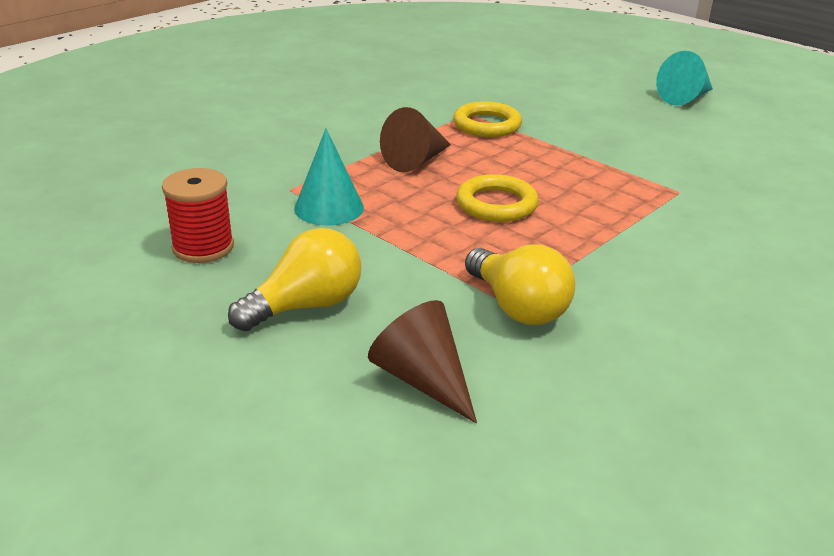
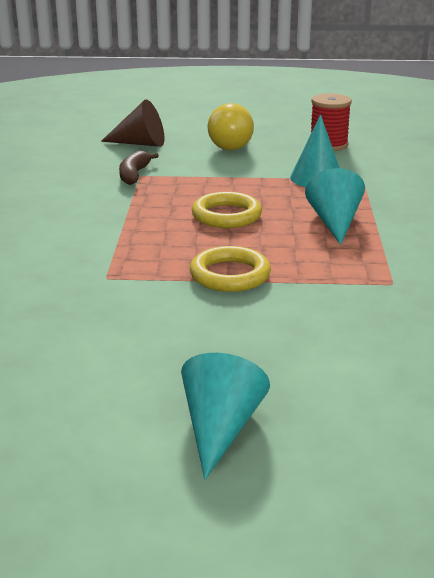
camera: 140 degrees right, 5 degrees down
(416, 161) = (335, 222): brown cone -> turquoise cone
(487, 125) = (353, 276): yellow ring -> yellow ring (230, 275)
(518, 307) = (134, 175): yellow light bulb -> brown banana

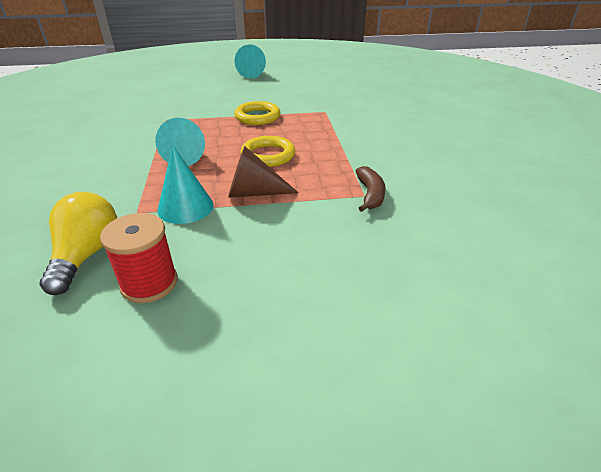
camera: 170 degrees right, 10 degrees up
(140, 143) = (406, 256): brown cone -> brown cone (253, 192)
(233, 145) = (284, 267): yellow light bulb -> yellow light bulb (87, 255)

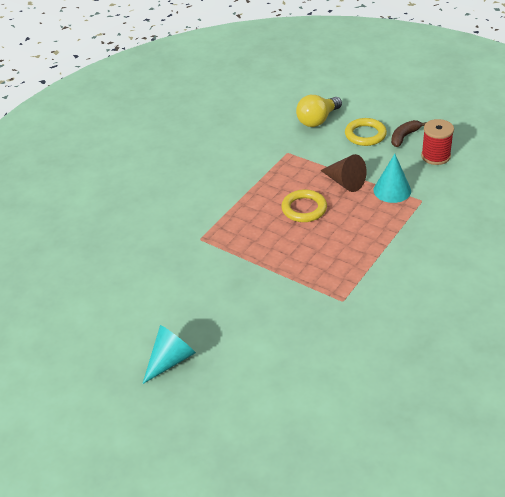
camera: 135 degrees left, 5 degrees up
(87, 255) = (460, 183): yellow light bulb -> yellow light bulb (317, 120)
(185, 156) = (361, 237): turquoise cone -> none
(257, 117) = (262, 260): yellow ring -> yellow ring (365, 135)
(370, 194) = (283, 151): brown banana -> brown banana (404, 137)

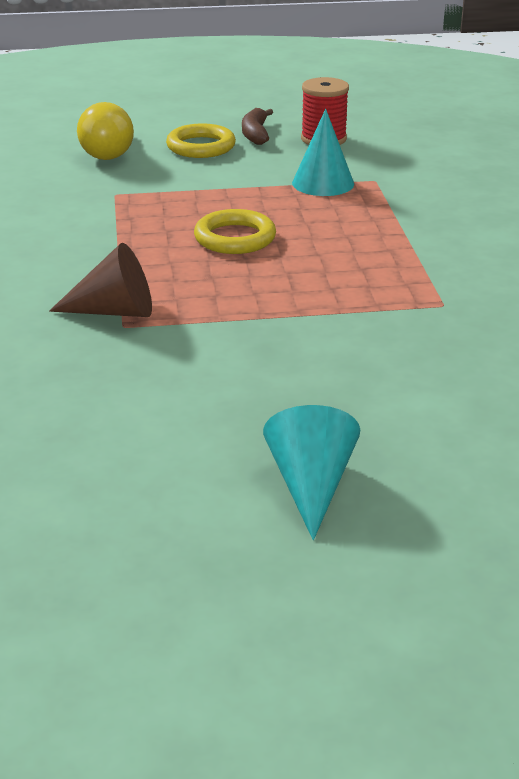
camera: 45 degrees left, 10 degrees down
(345, 182) = (248, 195): brown cone -> brown cone (115, 311)

